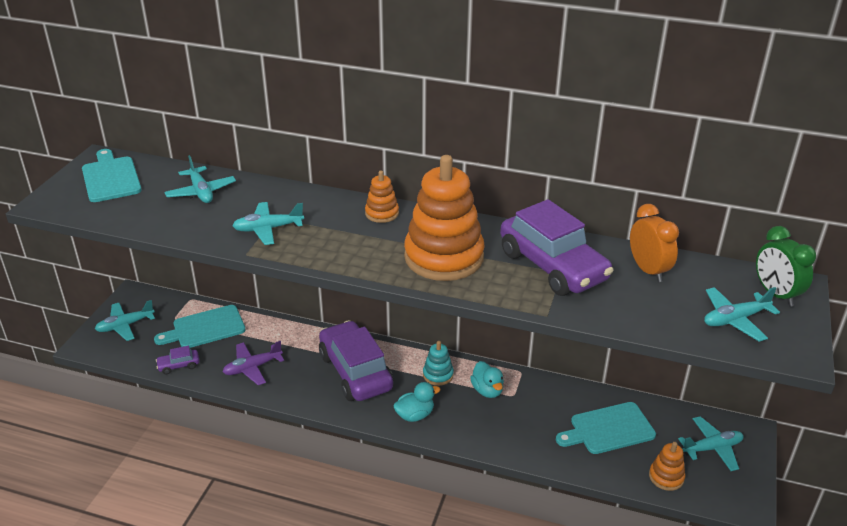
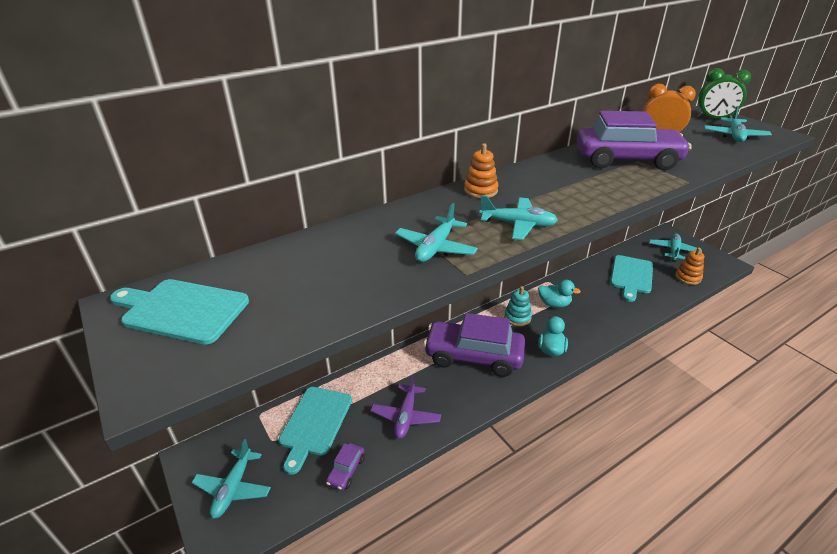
camera: 50 degrees left, 0 degrees up
(201, 192) = (312, 261): turquoise plane -> turquoise plane (518, 224)
(444, 257) = (575, 189): orange stacking toy -> none

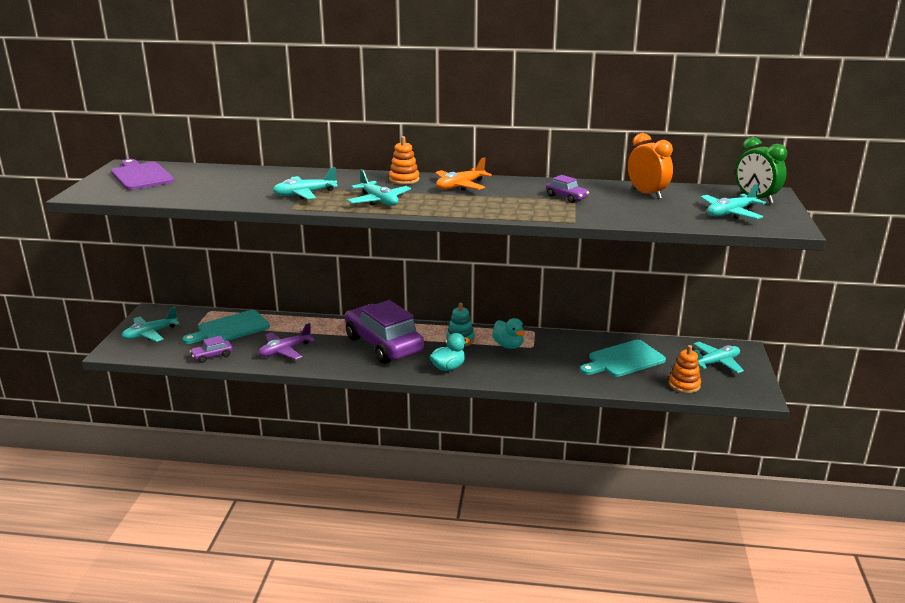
camera: 40 degrees right, 10 degrees down
(181, 310) = (141, 176): turquoise cutting board -> purple cutting board
(537, 179) = (460, 186): none -> orange plane
(627, 160) = (566, 197): purple car -> purple car, size x0.41

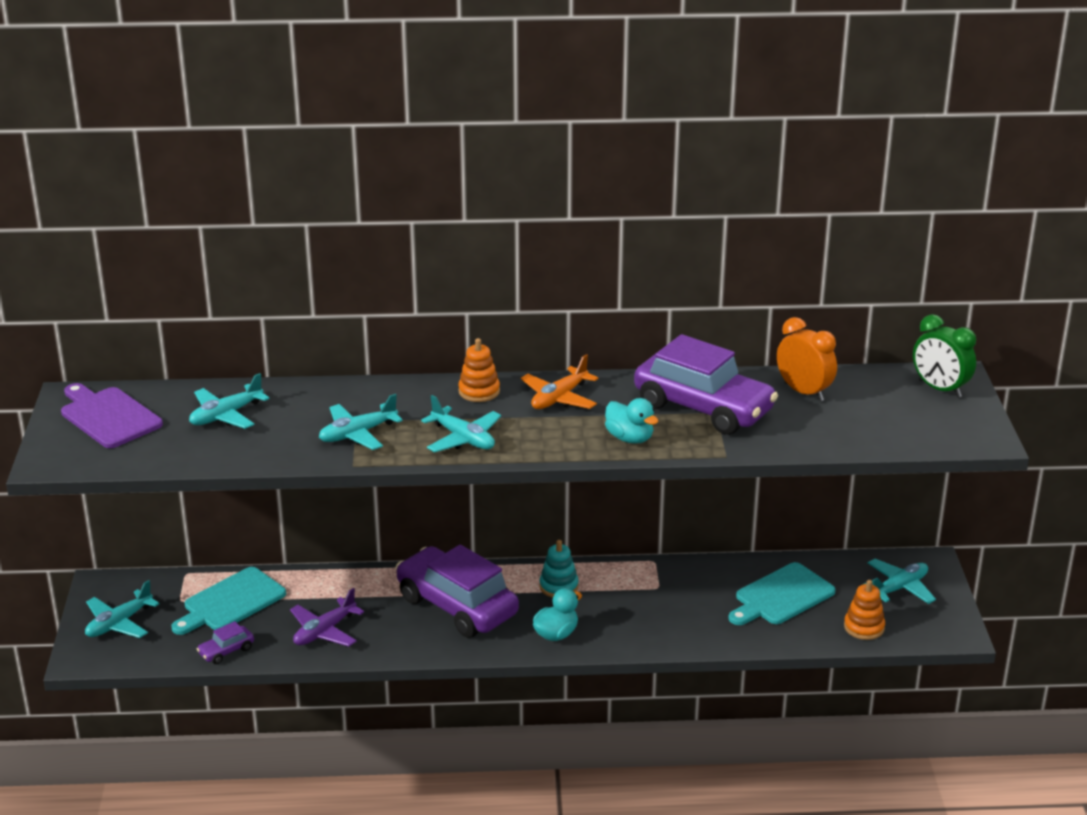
camera: 10 degrees left, 5 degrees up
(508, 345) = (626, 589): turquoise duck -> turquoise duck (630, 438)
(566, 197) = (703, 408): purple car -> purple car, size x2.45
(730, 213) = (912, 421): turquoise plane -> turquoise plane (226, 415)

